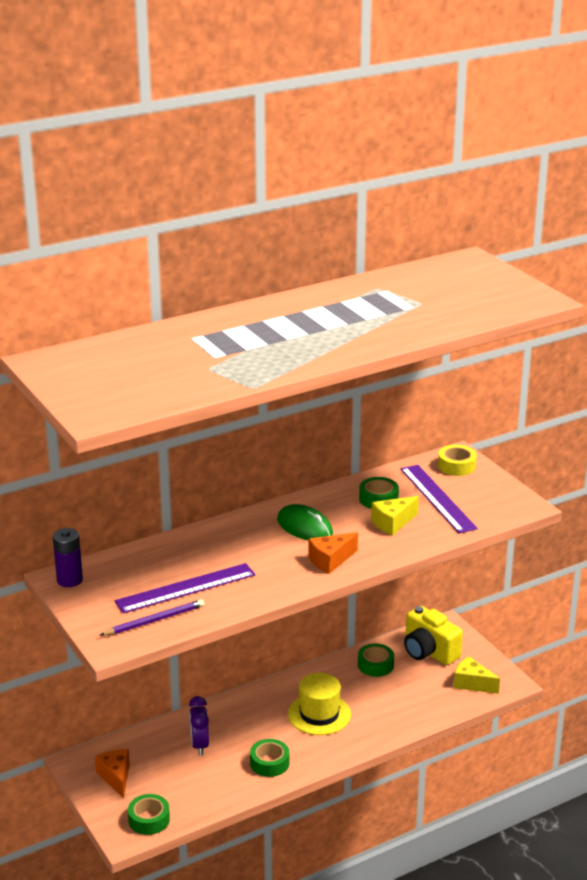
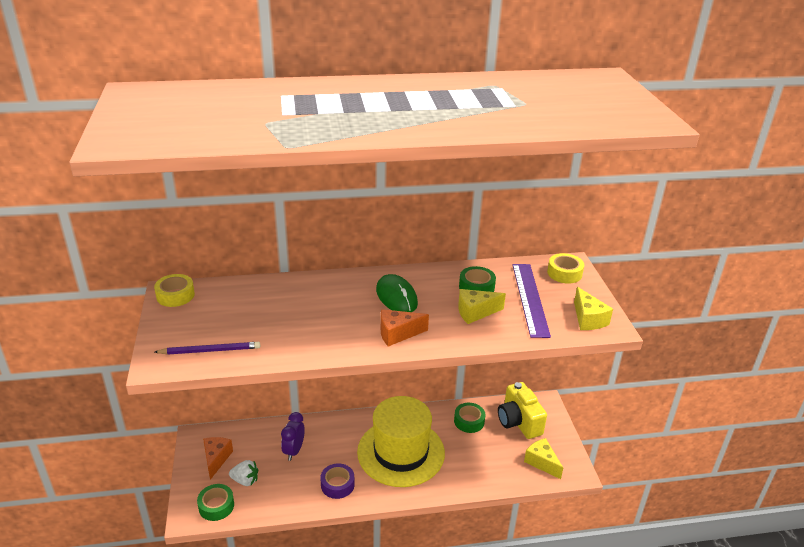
camera: 20 degrees right, 5 degrees up
(69, 580) = (175, 295): purple battery -> yellow tape
(164, 787) = (245, 480): none -> white strawberry
(185, 588) = (258, 327): purple ruler -> none
(269, 763) = (337, 485): green tape -> purple tape
(319, 714) = (401, 452): yellow hat -> yellow hat, size x1.63
(502, 504) = (588, 319): none -> yellow cheese

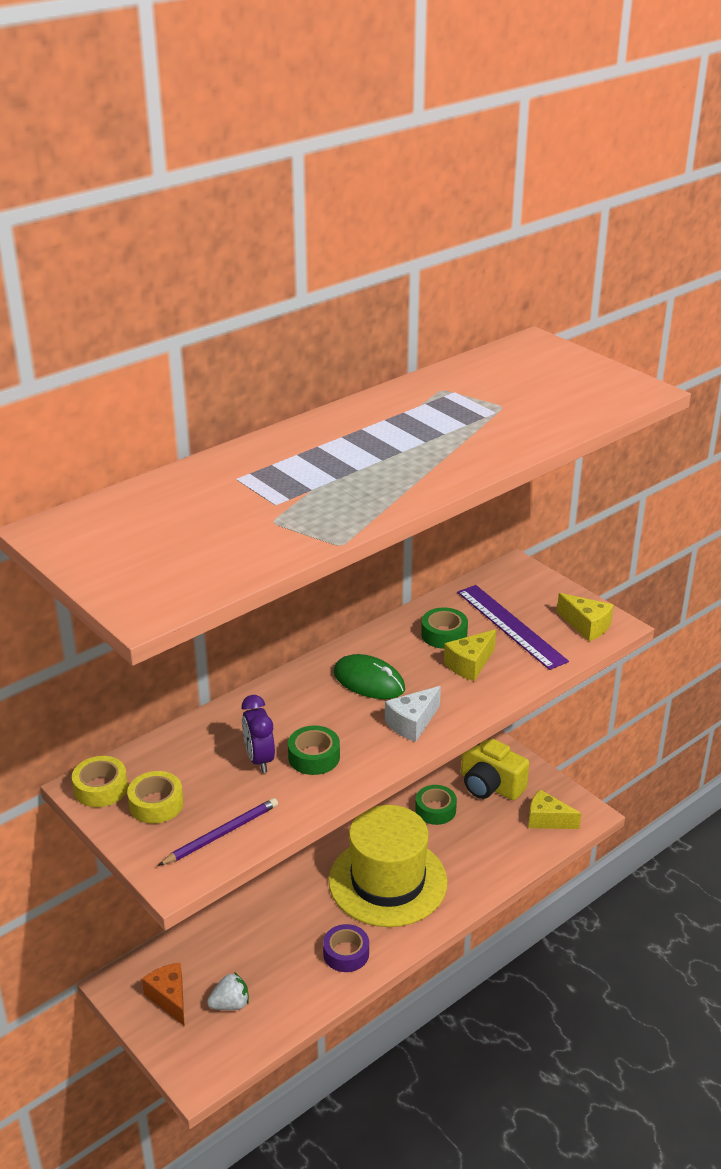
camera: 30 degrees left, 0 degrees up
(216, 506) = (221, 1051): green tape -> green tape (314, 757)
(294, 451) = (259, 941): purple clock -> purple clock (259, 759)
(397, 334) = (412, 723): orange cheese -> white cheese
(564, 273) = (519, 582): yellow tape -> yellow tape (156, 804)

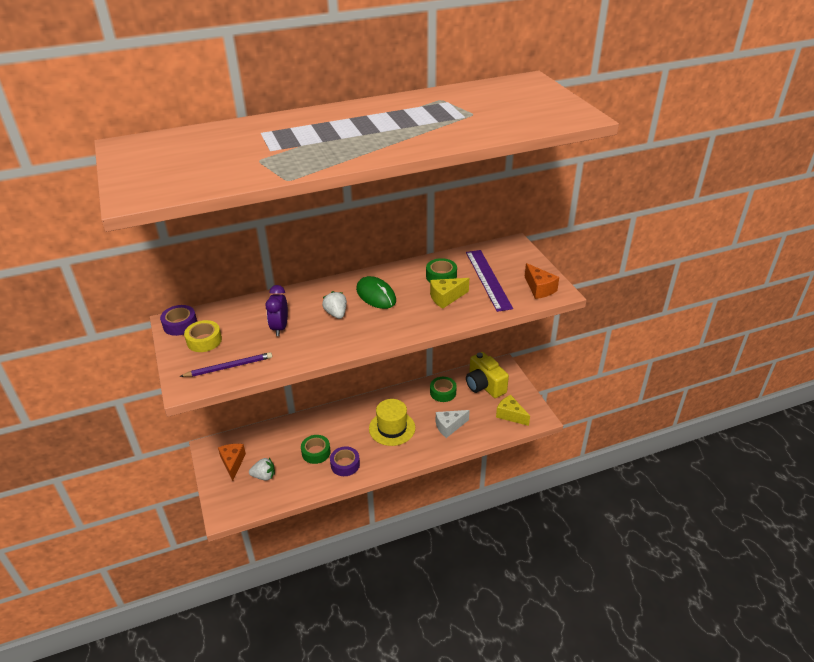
camera: 20 degrees right, 5 degrees up
(101, 788) = (180, 324): yellow tape -> purple tape
(314, 757) = (313, 333): green tape -> green tape (316, 452)
(329, 720) = (336, 314): none -> white strawberry
(388, 881) = (392, 428): yellow hat -> yellow hat, size x0.61
(412, 723) = (386, 326): white cheese -> white cheese (449, 426)
(586, 626) = (539, 289): yellow cheese -> orange cheese

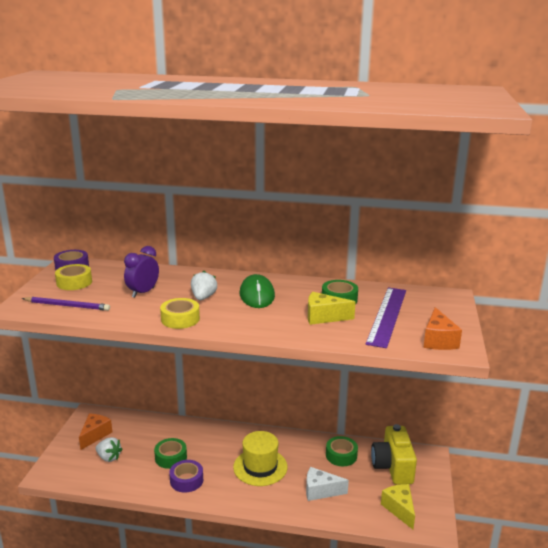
camera: 30 degrees right, 15 degrees down
(341, 342) = (180, 319): none -> yellow tape

